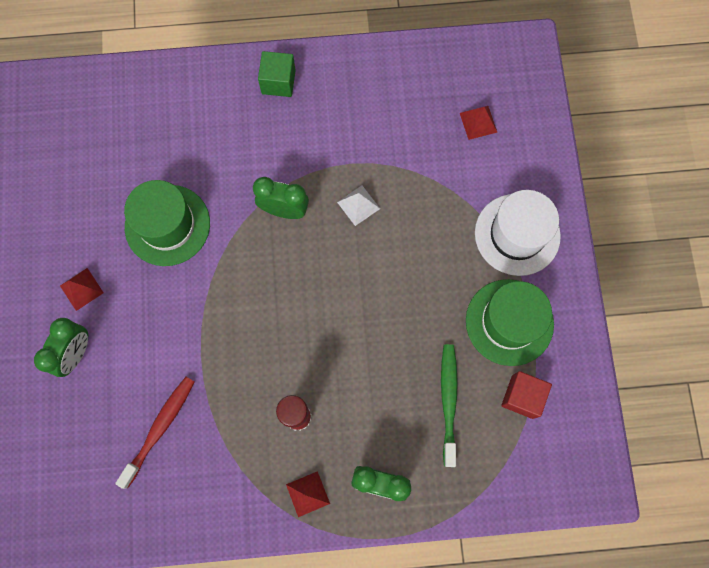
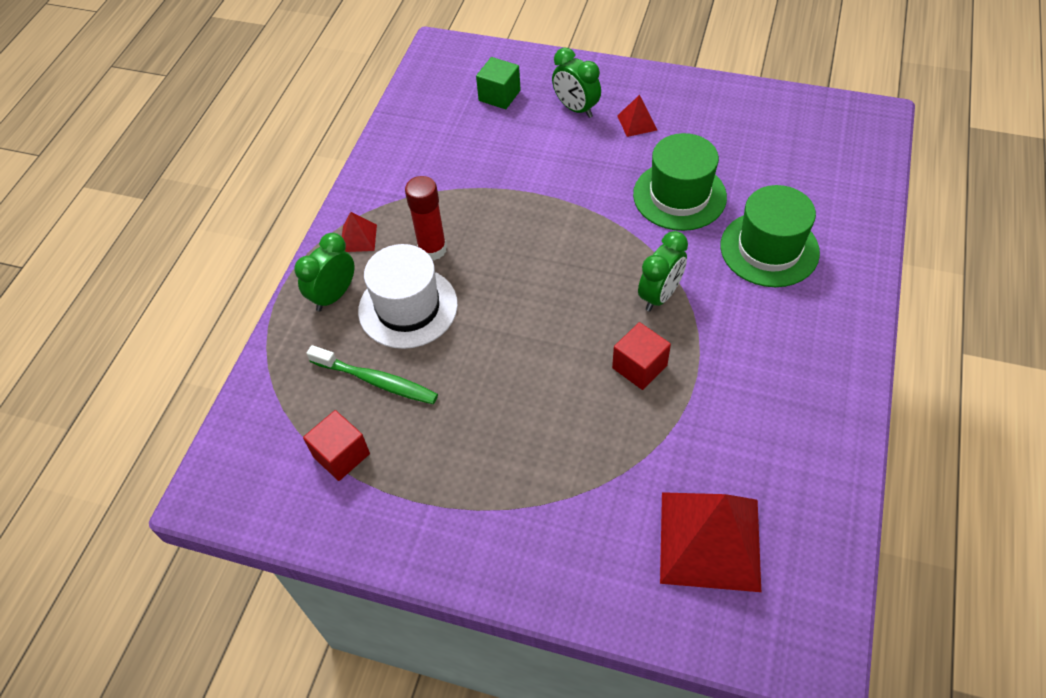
camera: 115 degrees right, 20 degrees down
(160, 428) = (477, 150): red toothbrush -> none
(278, 82) = (830, 333): green cube -> green cube (499, 95)
(358, 205) = (639, 367): white pyramid -> red cube
(478, 122) = (709, 540): red pyramid -> red pyramid, size x2.22
(509, 322) = (430, 474): green hat -> green hat (769, 249)
(517, 234) = (534, 527): white hat -> white hat (408, 307)

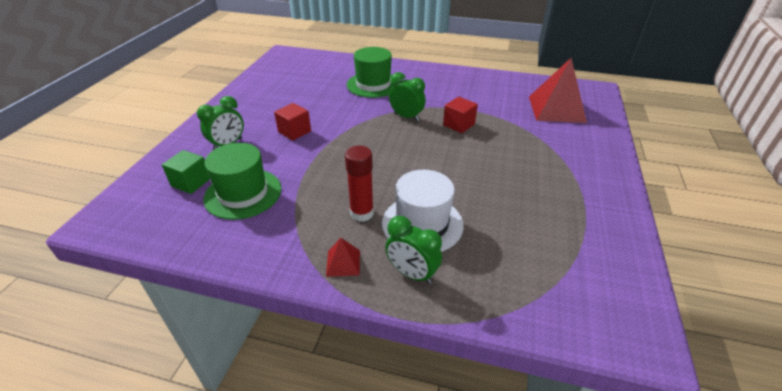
camera: 95 degrees left, 15 degrees down
(341, 455) = (567, 251): red cube -> red cube (294, 131)
(377, 381) = (496, 236): green toothbrush -> none
(637, 123) = (255, 120): red pyramid -> none
(679, 196) = (327, 108): green hat -> green hat (243, 193)

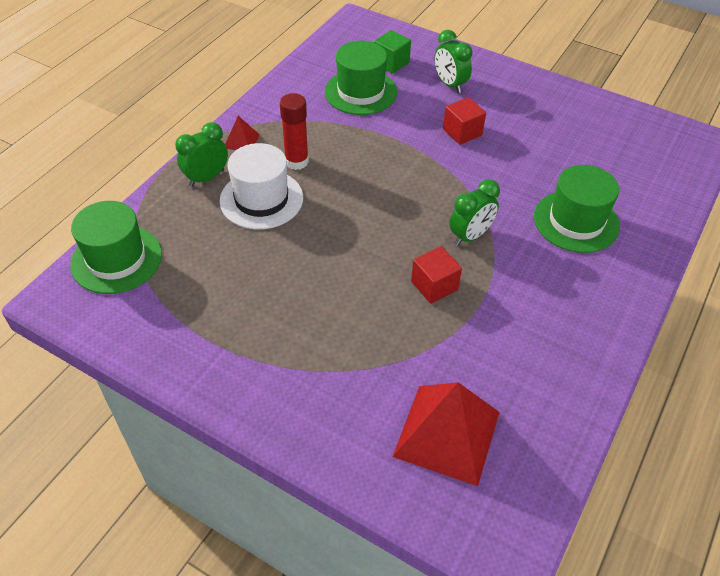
camera: 105 degrees right, 10 degrees up
(561, 308) = (116, 259): none -> green hat

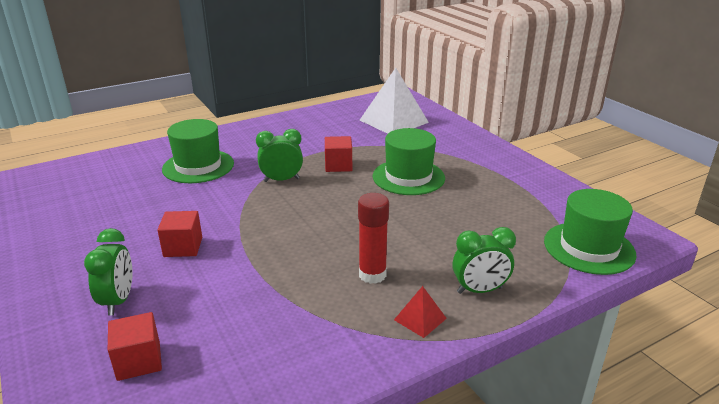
camera: 150 degrees left, 20 degrees down
(261, 199) = (430, 253): white hat -> none
(360, 92) = (226, 331): green hat -> green hat (408, 177)
(391, 63) = (139, 361): green cube -> red cube
(447, 434) = (394, 121): red pyramid -> white pyramid

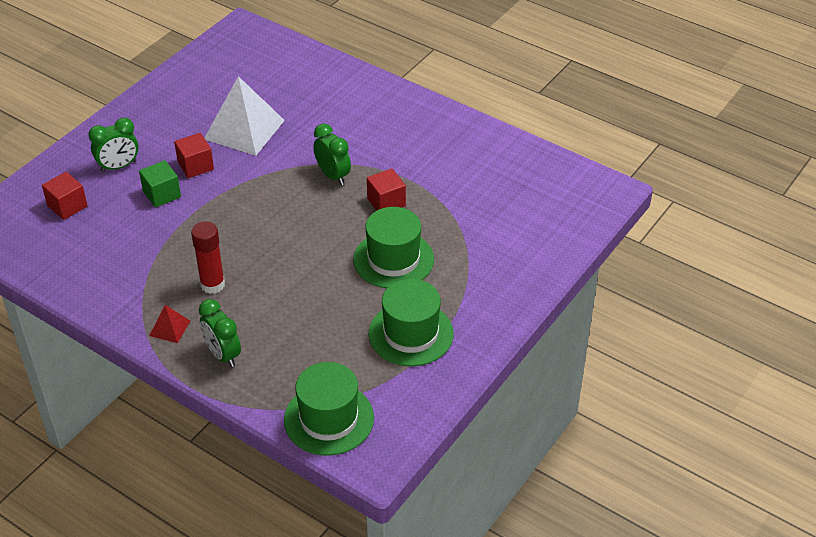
camera: 65 degrees right, 15 degrees up
(198, 166) = (325, 113): green hat -> green hat (411, 334)
(201, 279) = (162, 194): none -> green cube
(394, 121) = (526, 209): white pyramid -> white pyramid (244, 129)

